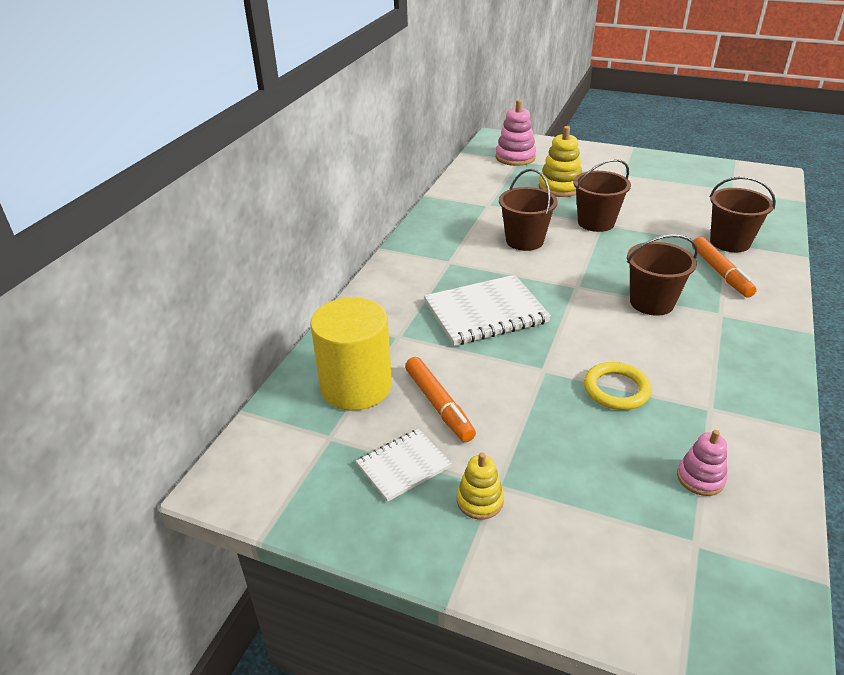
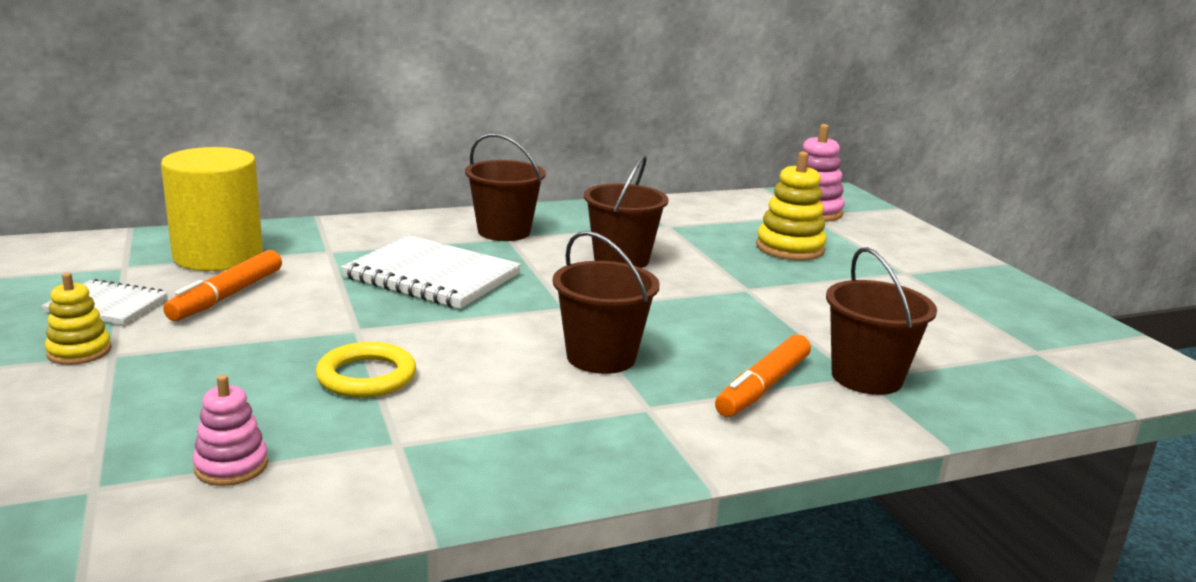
camera: 45 degrees right, 15 degrees down
(596, 222) = (742, 285): brown bucket -> brown bucket (504, 232)

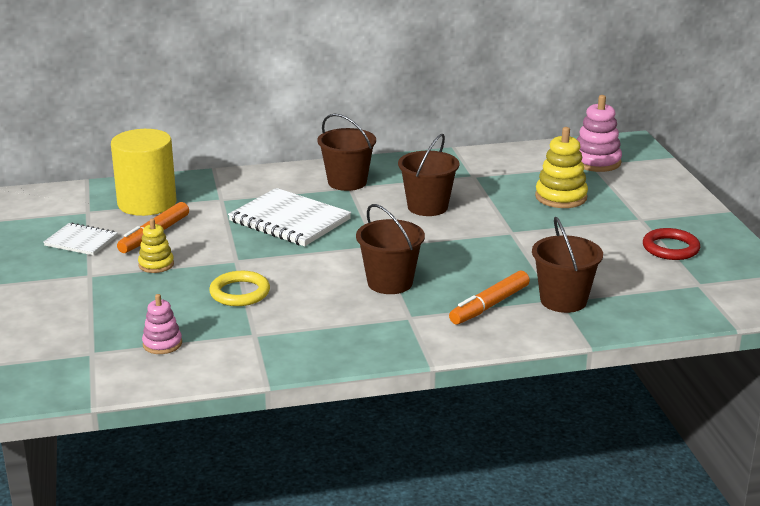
camera: 10 degrees right, 5 degrees up
(79, 351) = (70, 273): yellow stacking toy -> yellow stacking toy (156, 264)
(966, 306) = (670, 248): none -> red ring

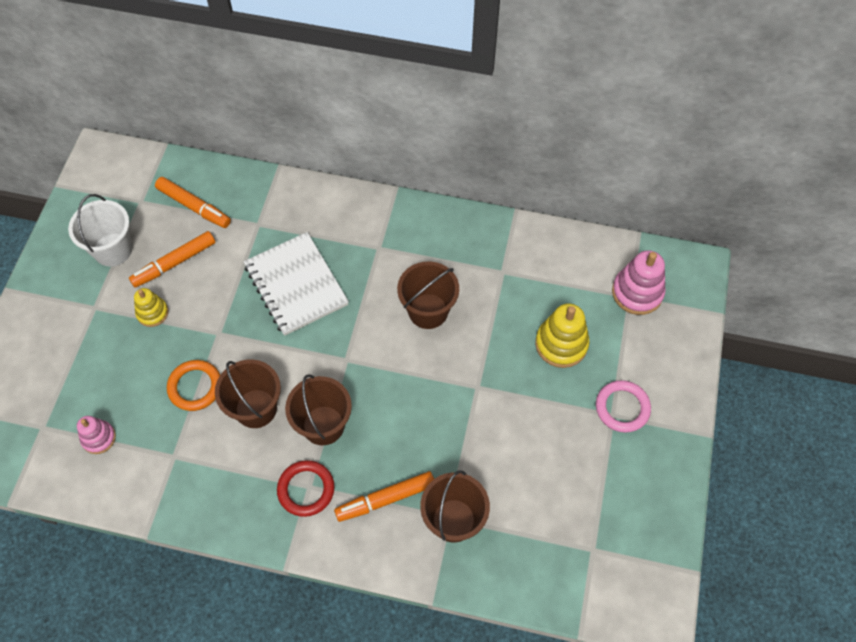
camera: 25 degrees right, 35 degrees up
(81, 241) = (113, 249): white notebook -> white bucket
(147, 203) = (194, 206): yellow cylinder -> orange marker
(240, 293) = (195, 387): yellow ring -> orange ring
(347, 182) = (381, 237): brown bucket -> brown bucket (256, 408)
(645, 214) = (622, 408): none -> pink ring
(670, 248) = (607, 477): red ring -> red ring (306, 489)

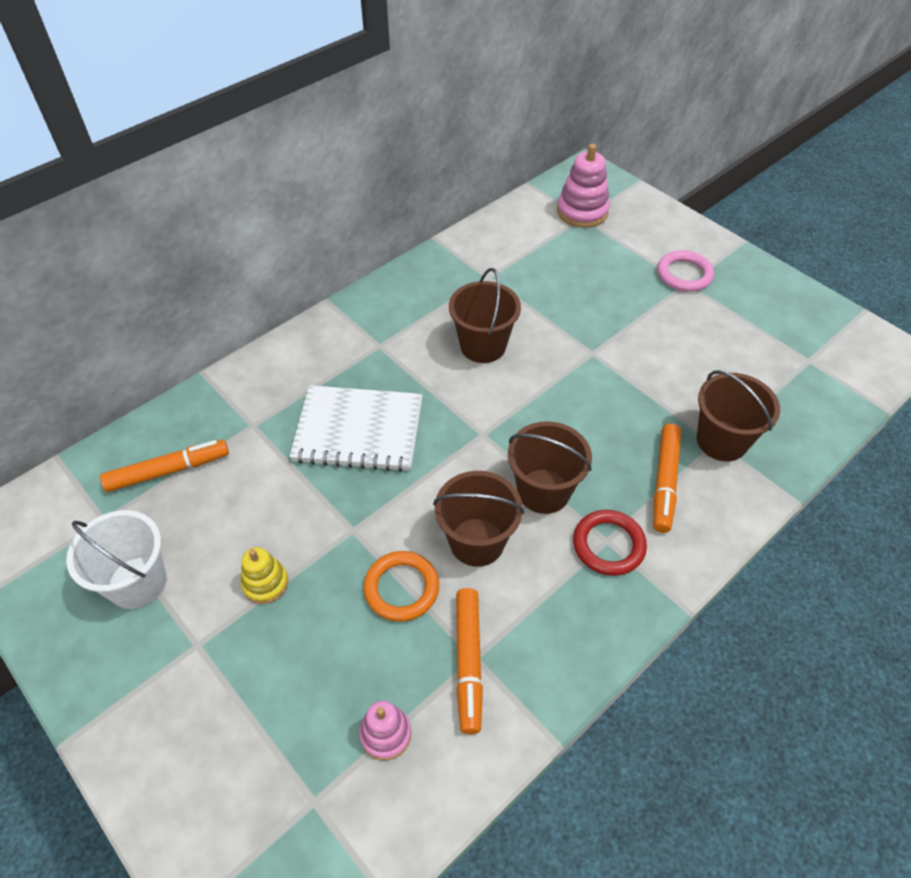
camera: 55 degrees left, 10 degrees down
(174, 263) = (221, 527): orange marker -> orange marker (468, 662)
(561, 344) = (593, 278): yellow stacking toy -> none

